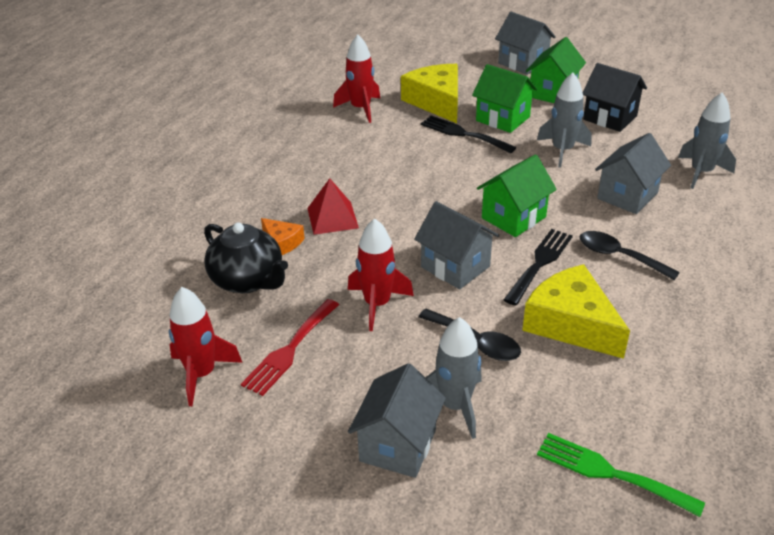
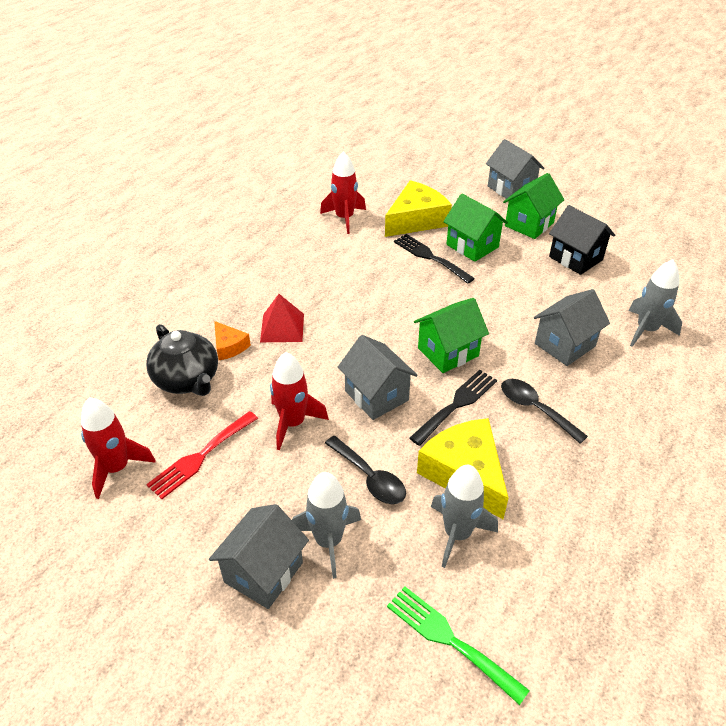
camera: 10 degrees right, 5 degrees up
(436, 102) = (416, 220): yellow cheese -> yellow cheese turned 60 degrees clockwise
(562, 150) = (518, 287): grey rocket -> grey rocket (457, 533)

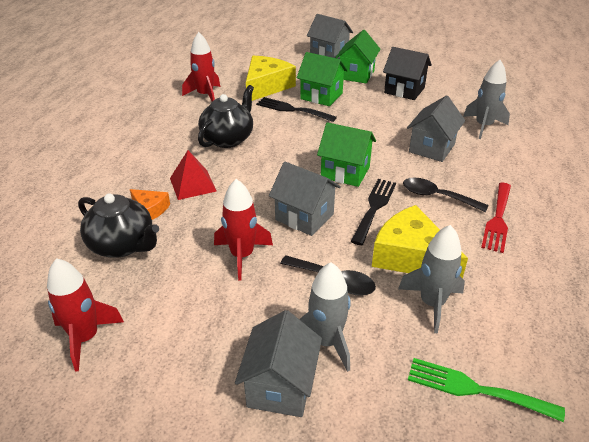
camera: 20 degrees left, 5 degrees down
(200, 457) = (168, 305): red fork -> red fork (498, 219)
(343, 280) = (228, 139): none -> black teapot
(448, 352) = (345, 172): green house -> green house turned 75 degrees clockwise

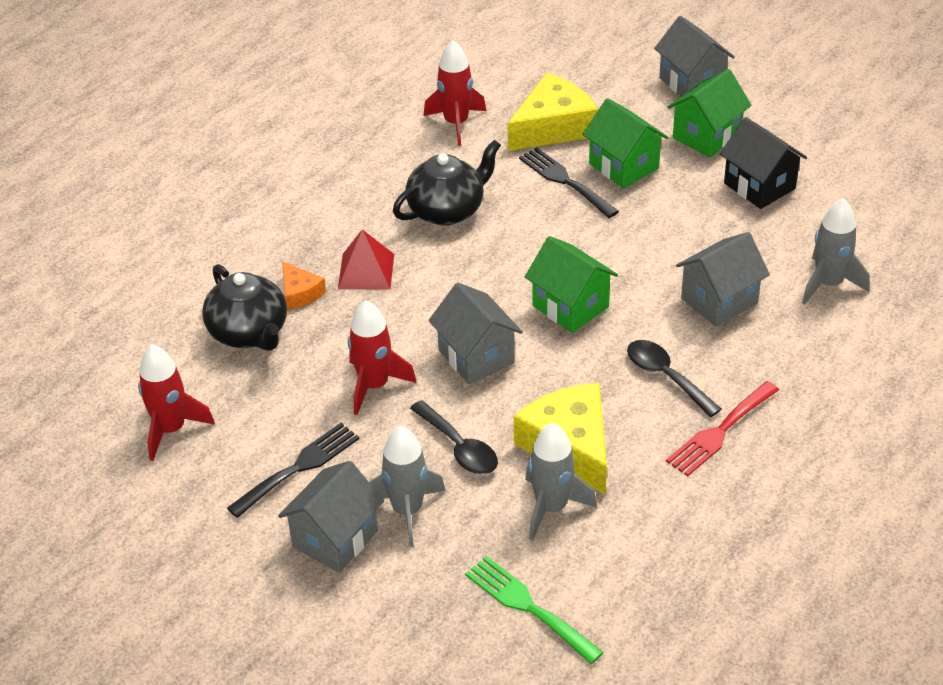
camera: 25 degrees right, 5 degrees up
(374, 208) = (572, 369): black fork -> black fork (299, 467)

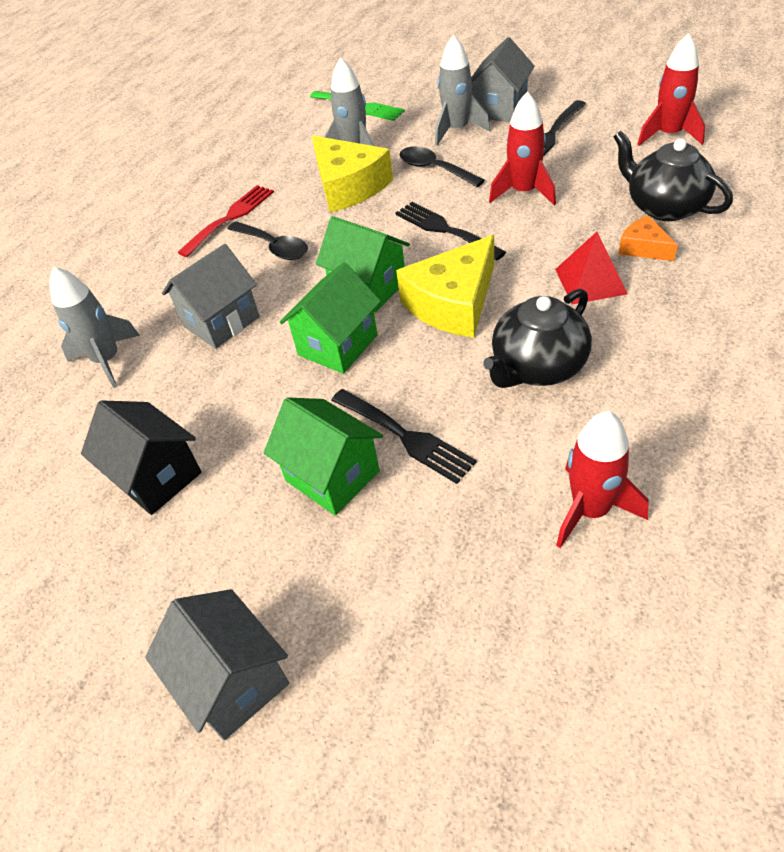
camera: 175 degrees right, 5 degrees up
(476, 356) = (445, 229): grey house -> black fork
(553, 127) = (443, 530): yellow cheese -> yellow cheese (453, 303)
(706, 136) = (218, 555): green house -> green house (338, 345)

